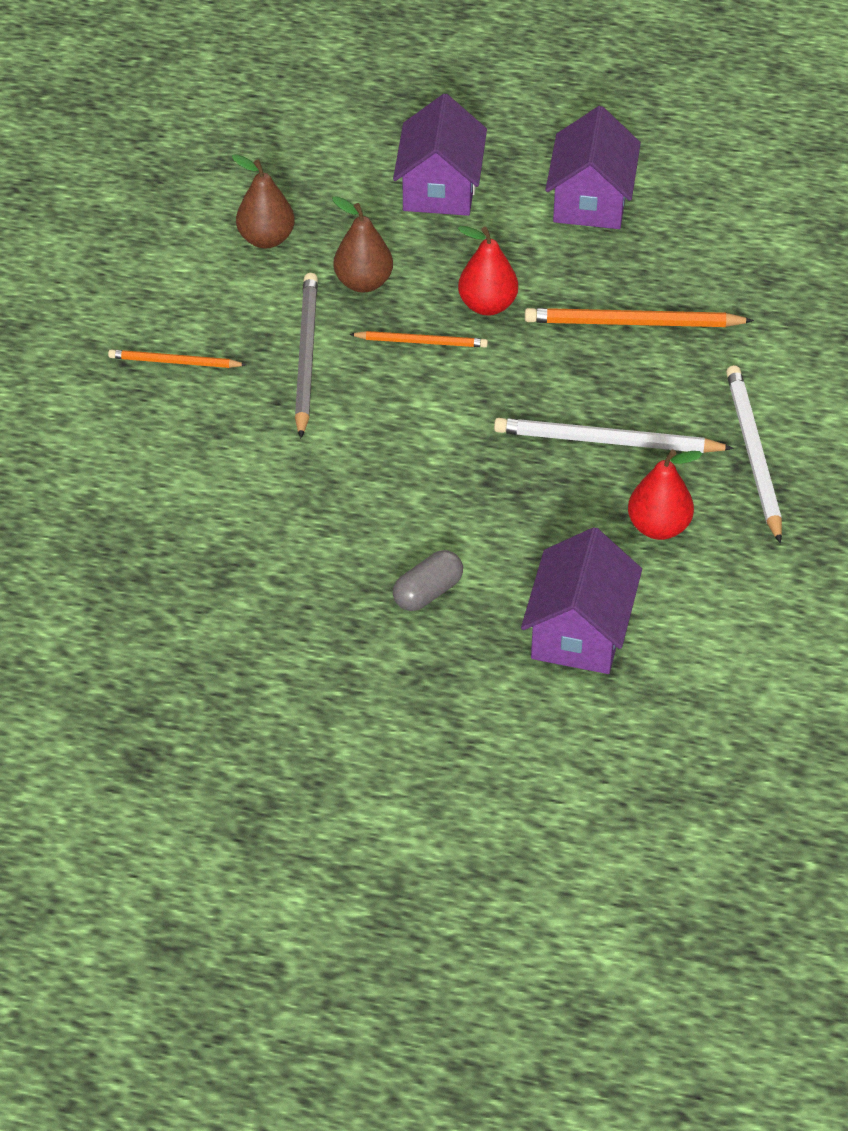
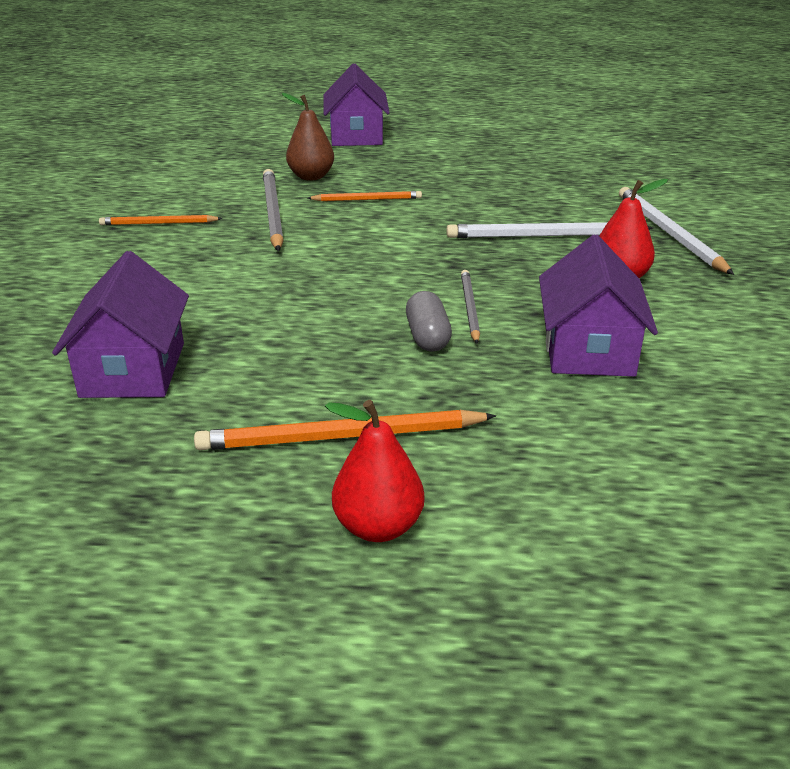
camera: 10 degrees left, 15 degrees down
(266, 239) = (229, 163): brown pear -> none
(428, 592) = (427, 337): grey capsule -> grey capsule turned 45 degrees counterclockwise
(482, 555) = (469, 308): none -> grey pencil
(487, 305) = (413, 180): red pear -> red pear (378, 527)
(591, 200) = (468, 134): purple house -> purple house (133, 369)
(632, 323) = (530, 180): orange pencil -> orange pencil (341, 437)

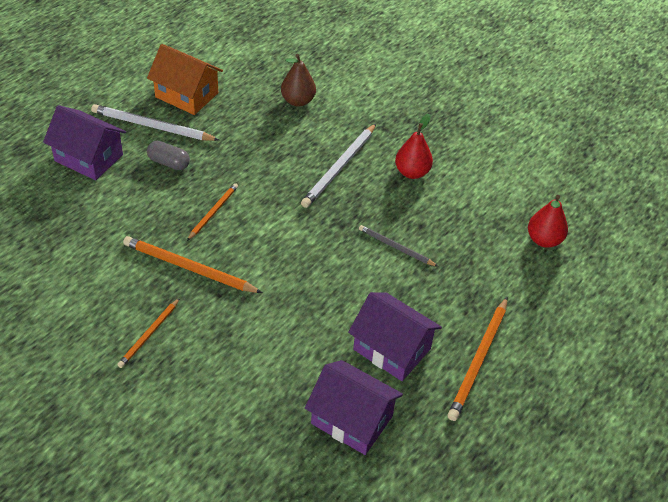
camera: 60 degrees left, 15 degrees up
(272, 212) = (189, 268): grey pencil -> orange pencil
(311, 177) = (144, 220): brown pear -> brown pear (298, 101)
(378, 527) = (552, 380): red pear -> red pear (544, 240)
(427, 337) = (412, 280): grey capsule -> grey capsule (169, 163)
(509, 142) = (187, 95): none -> orange house
(588, 349) = (469, 229): purple house -> purple house (392, 349)
(669, 233) = (380, 120): white pencil -> white pencil (152, 126)

